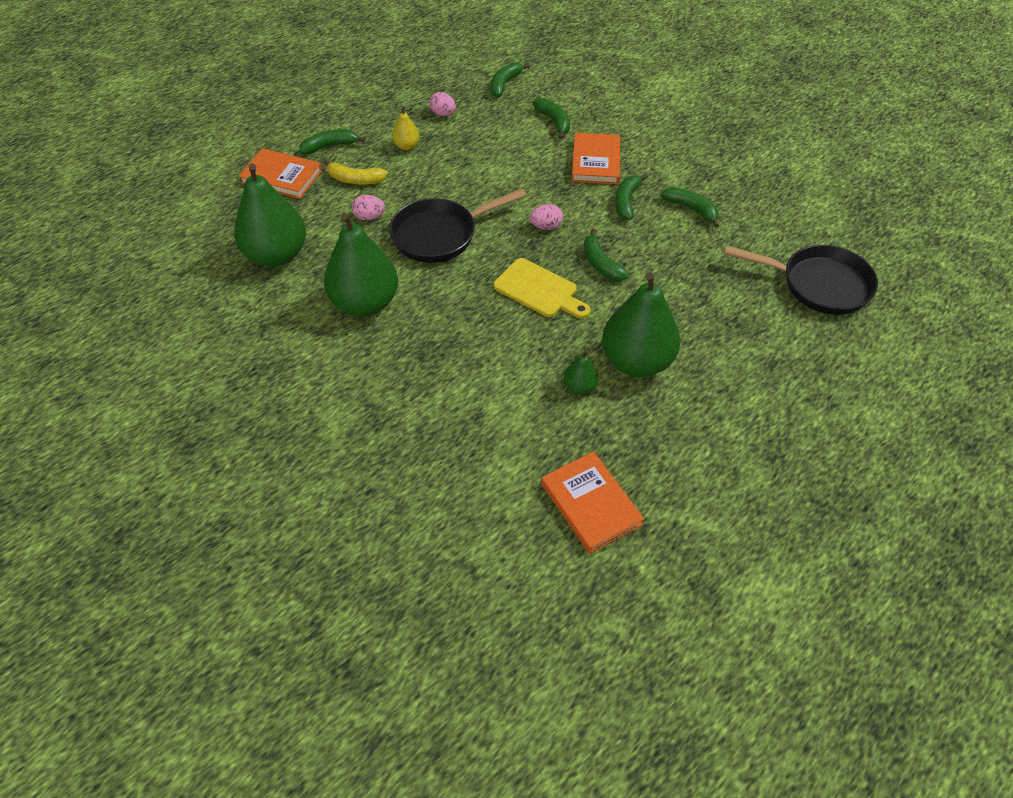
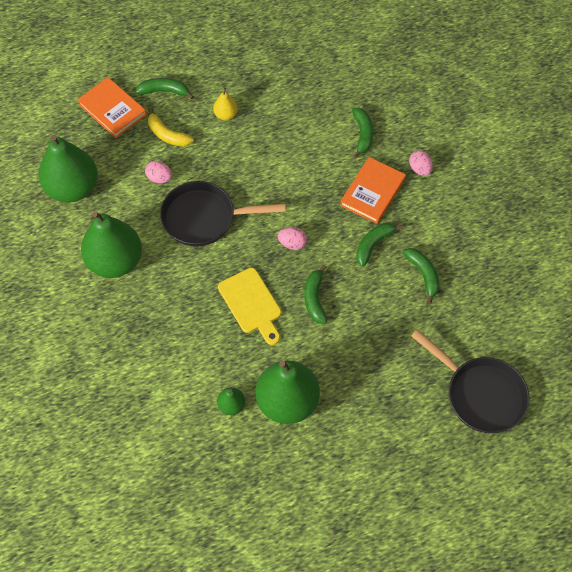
camera: 25 degrees right, 10 degrees up
(443, 114) = (274, 90): pink egg -> pink egg (420, 169)
(505, 84) = (344, 75): green banana -> none
(591, 504) = (183, 505): orange book -> none

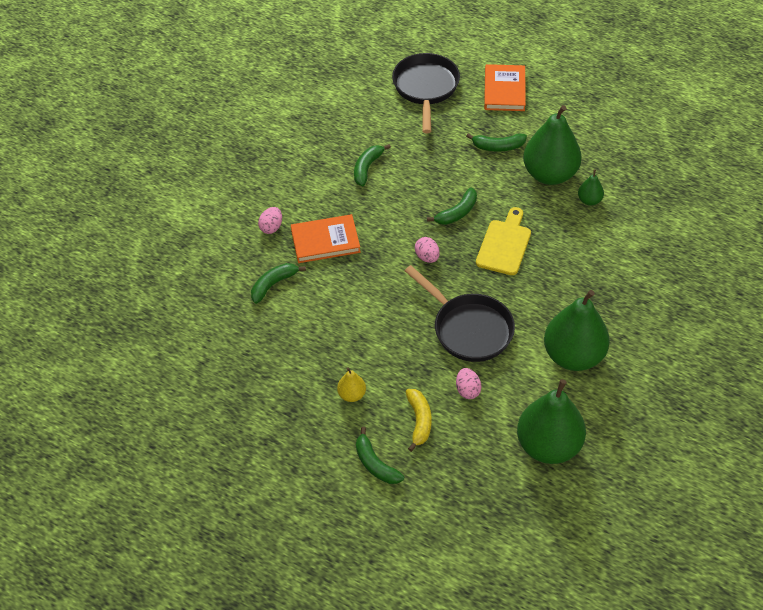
camera: 130 degrees left, 10 degrees down
(112, 109) = (439, 489): orange book -> orange book (504, 90)
(373, 244) = (373, 210): green banana -> green banana (498, 146)

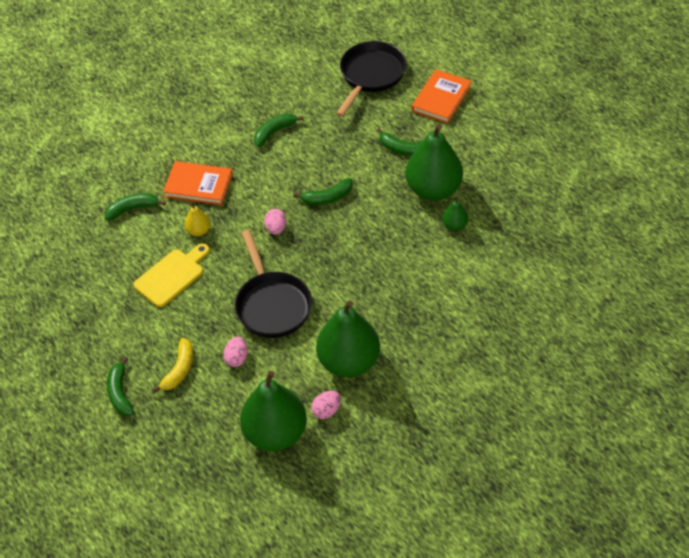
camera: 25 degrees right, 0 degrees up
(271, 227) = (161, 159): pink egg -> pink egg (326, 410)
(352, 395) = (138, 326): yellow pear -> yellow pear (199, 231)
(504, 244) = (351, 240): yellow cutting board -> yellow cutting board (172, 276)

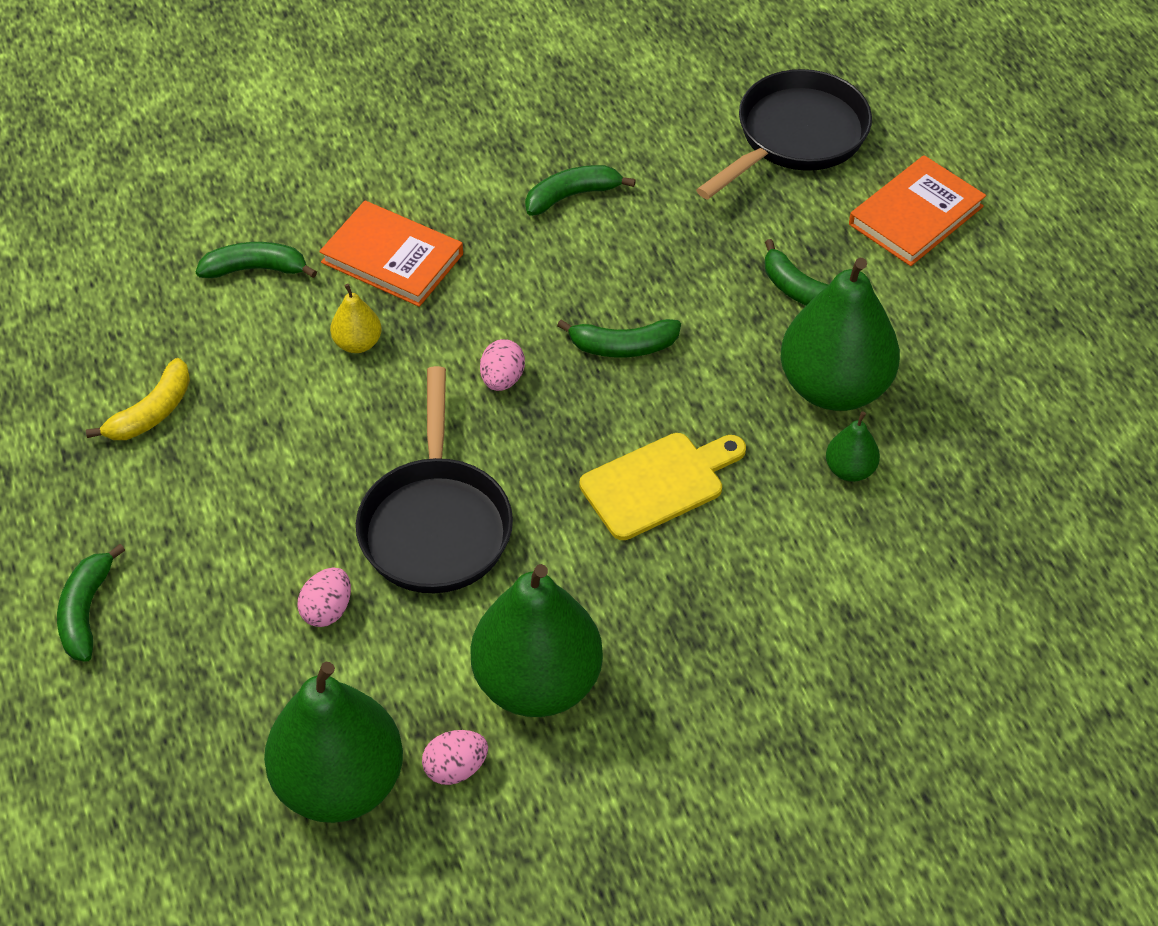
camera: 15 degrees right, 0 degrees up
(172, 276) = (273, 415): yellow cutting board -> yellow cutting board (658, 483)
(179, 370) = (211, 600): yellow banana -> yellow banana (152, 412)

